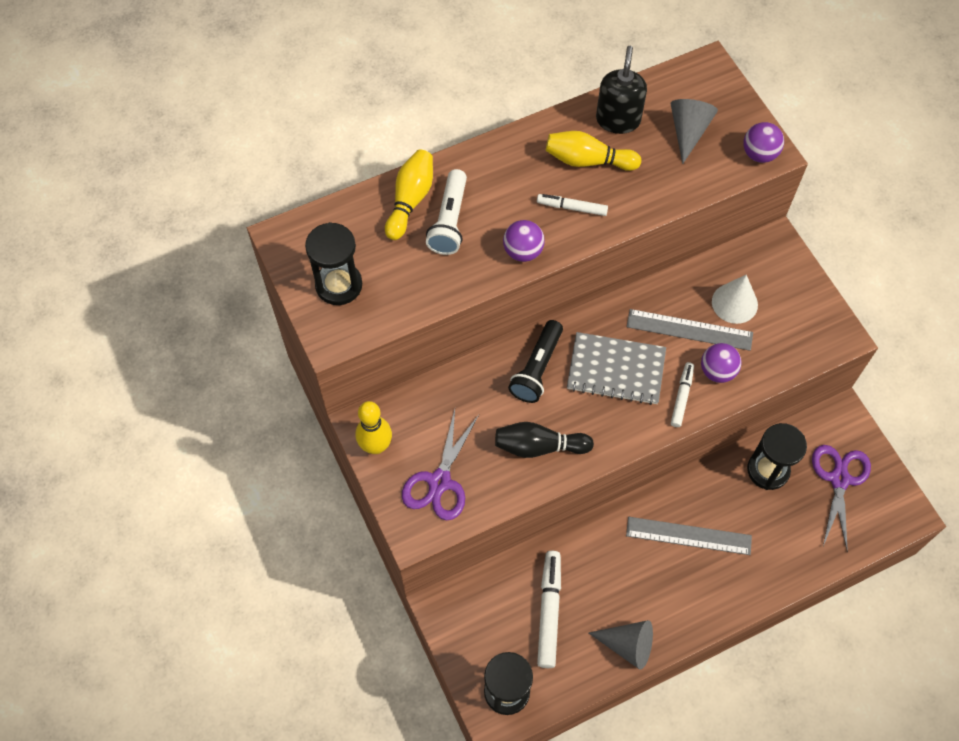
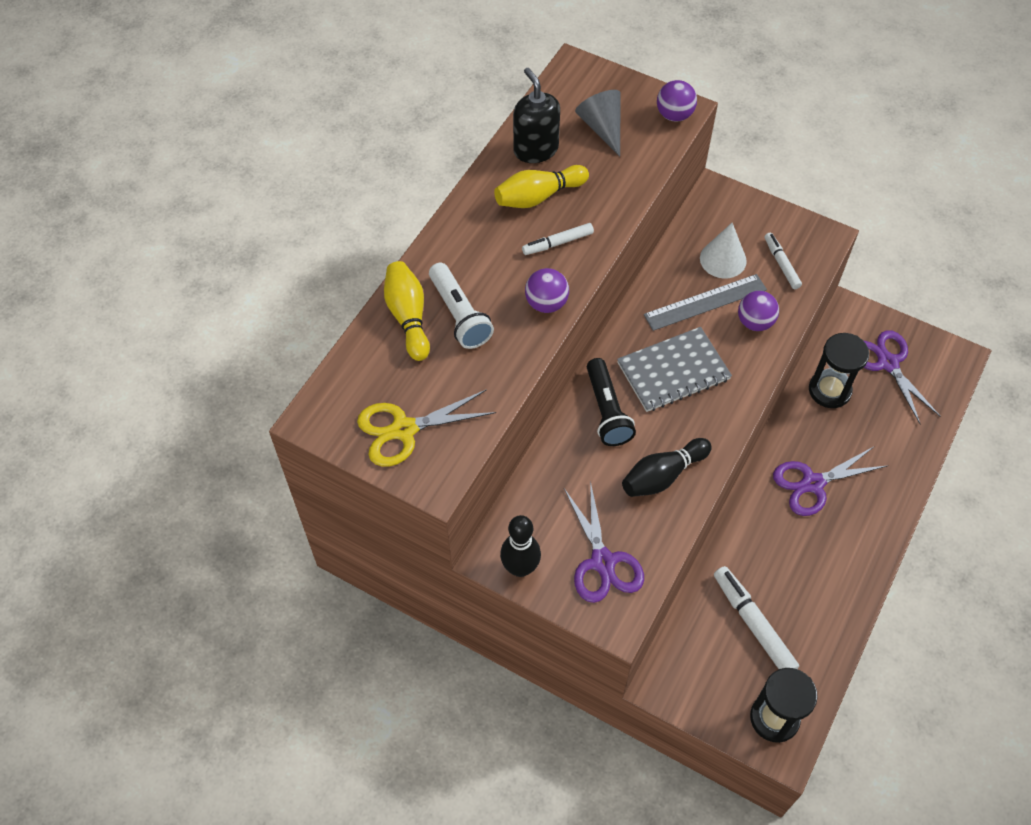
camera: 35 degrees left, 5 degrees down
(339, 285) = (403, 430): black hourglass -> yellow scissors
(376, 446) = (520, 568): yellow bowling pin -> black bowling pin
(628, 645) = (839, 607): grey cone -> none
(681, 397) = (744, 360): white marker -> white marker (781, 264)
(688, 536) = (812, 484): grey ruler -> purple scissors

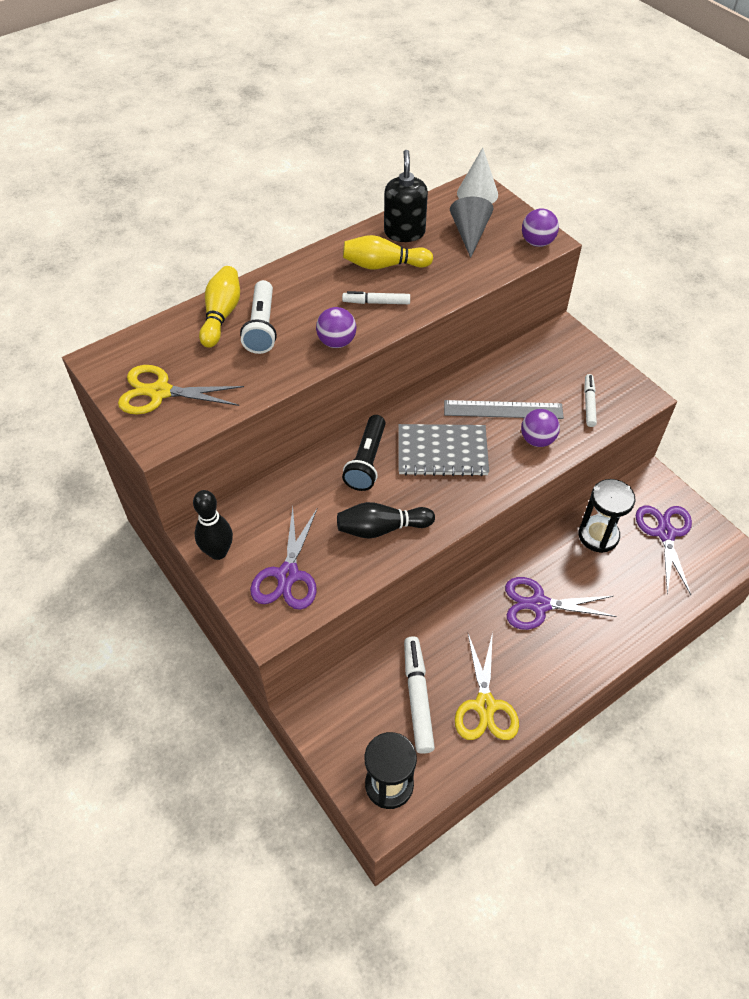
camera: 25 degrees right, 5 degrees down
(723, 259) = (539, 383): white cone -> white cone (477, 193)
(818, 604) = (485, 706): none -> yellow scissors

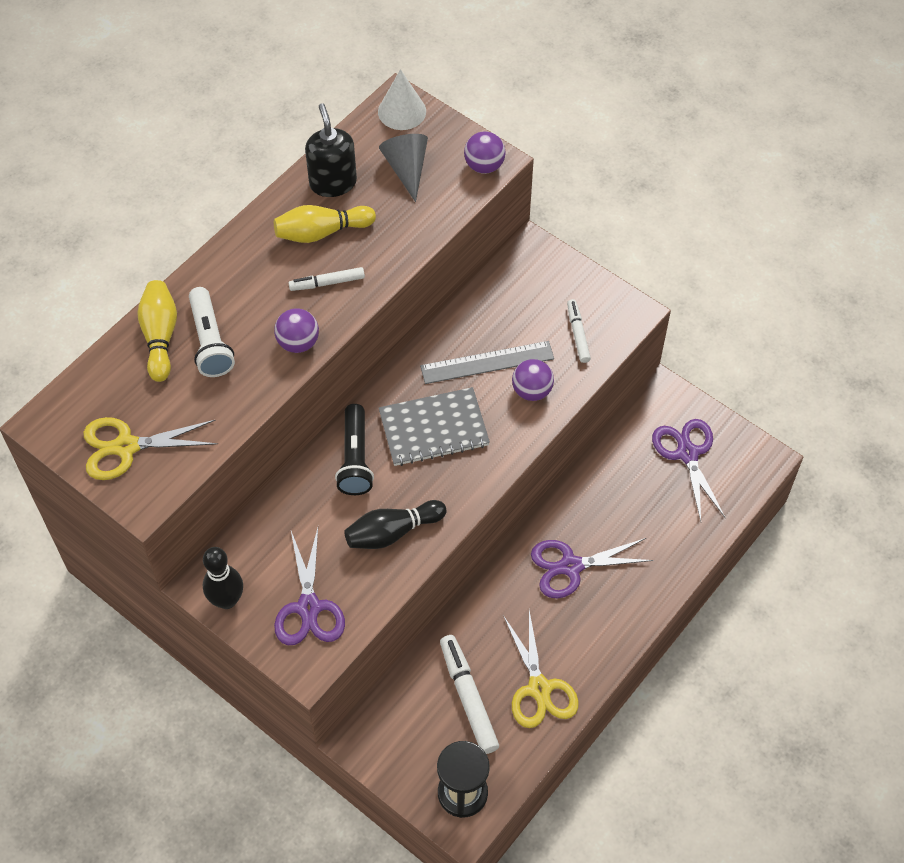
camera: 15 degrees left, 5 degrees up
(598, 535) = (617, 473): black hourglass -> none

